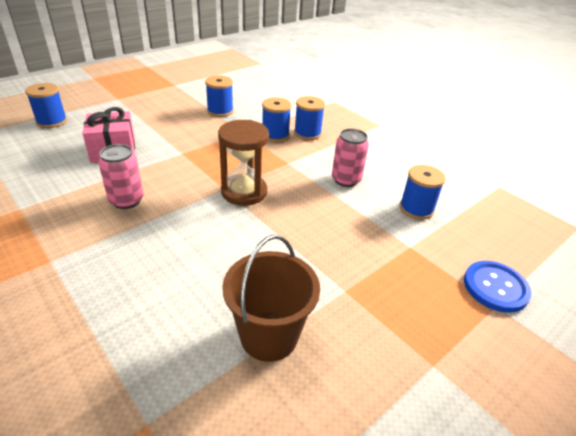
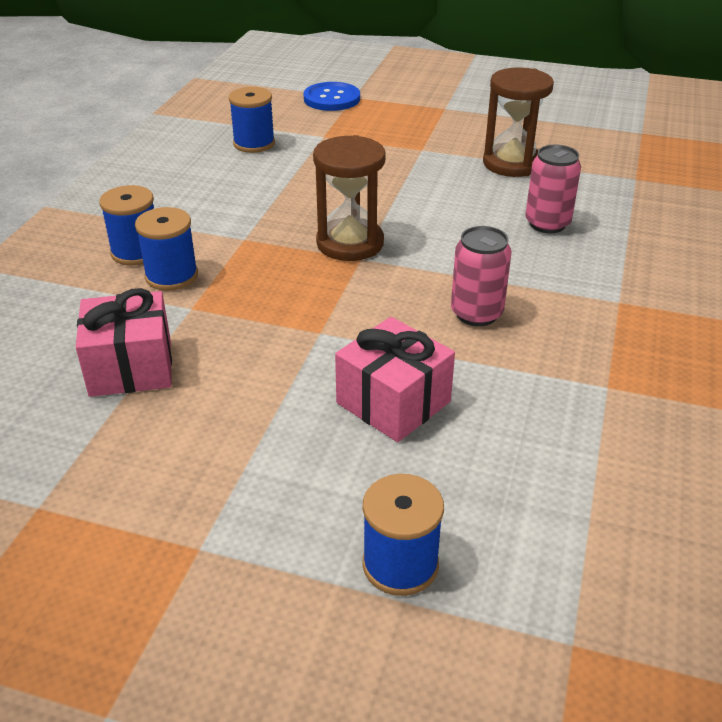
camera: 120 degrees left, 0 degrees up
(220, 111) = (131, 367): blue spool -> pink gift
(269, 336) = (512, 163): brown bucket -> brown hourglass
(346, 180) = (240, 191): pink can -> pink can (547, 224)

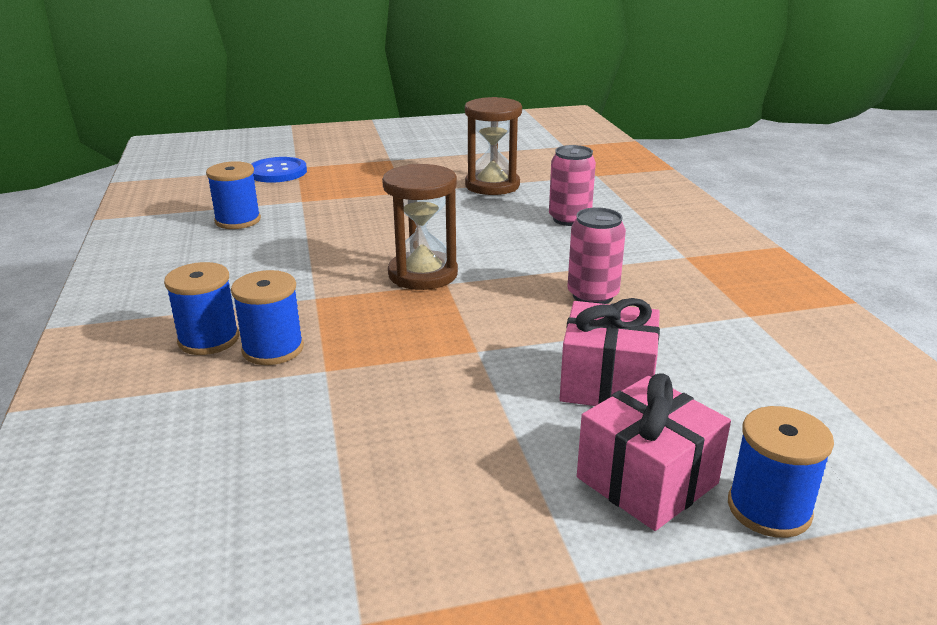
camera: 30 degrees left, 10 degrees down
(131, 367) = (319, 443): pink gift -> pink gift (647, 480)

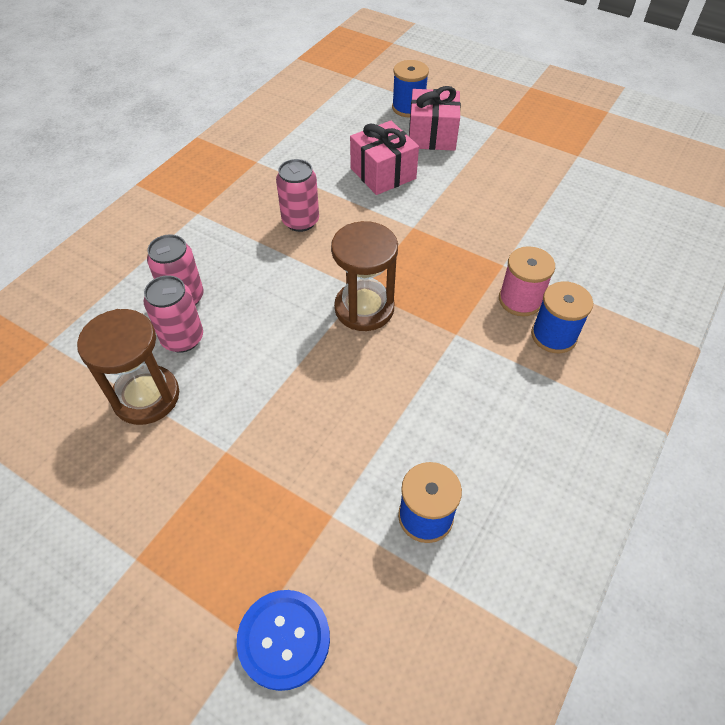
camera: 135 degrees left, 25 degrees up
(273, 349) = (520, 300): blue spool -> pink spool
(525, 207) = (182, 338): none -> pink can

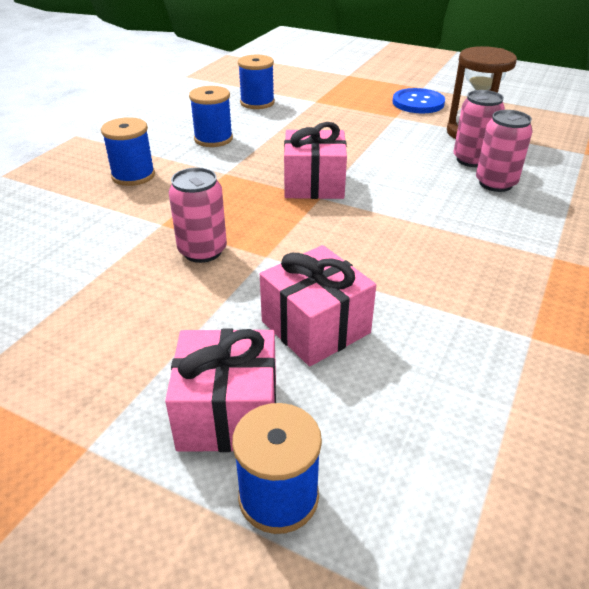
camera: 175 degrees right, 15 degrees down
(284, 639) = (330, 75): blue button -> blue button (418, 103)
(300, 221) = (414, 254): pink can -> pink can (202, 251)
(364, 308) = (314, 184): brown hourglass -> pink gift
(479, 406) = (213, 139): none -> blue spool
(520, 300) = (154, 197): pink spool -> none

